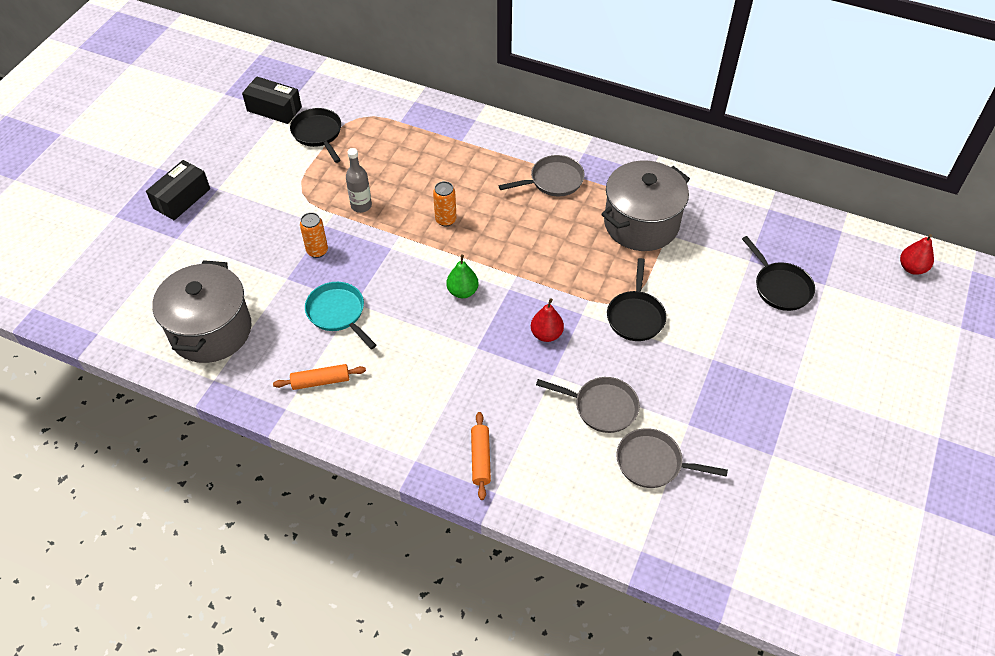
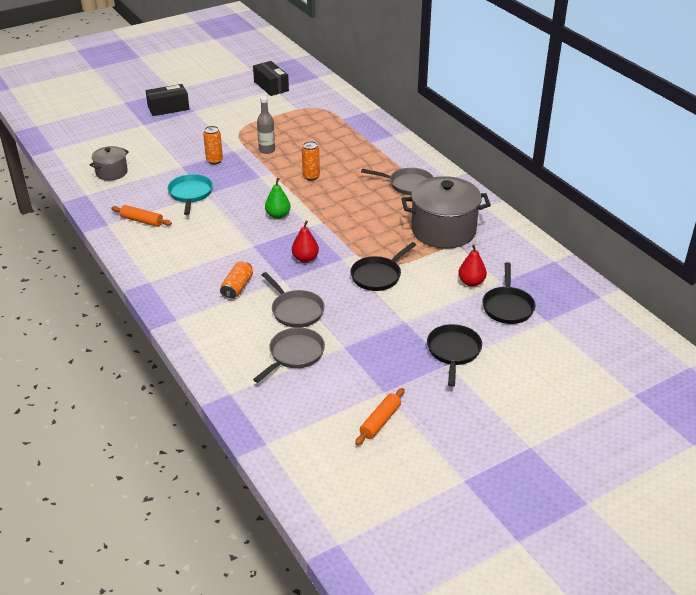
camera: 35 degrees right, 15 degrees down
(211, 330) = (111, 172): grey pot -> grey pot, size x0.53
(318, 134) = (283, 107): black pan -> black pan (453, 352)
(480, 459) = (187, 299): orange rolling pin -> orange rolling pin (380, 421)
(515, 412) = (237, 287): none -> orange can
(653, 463) = (294, 355): grey pan -> grey pan turned 75 degrees clockwise
(912, 268) = (635, 342): red pear -> red pear (471, 282)

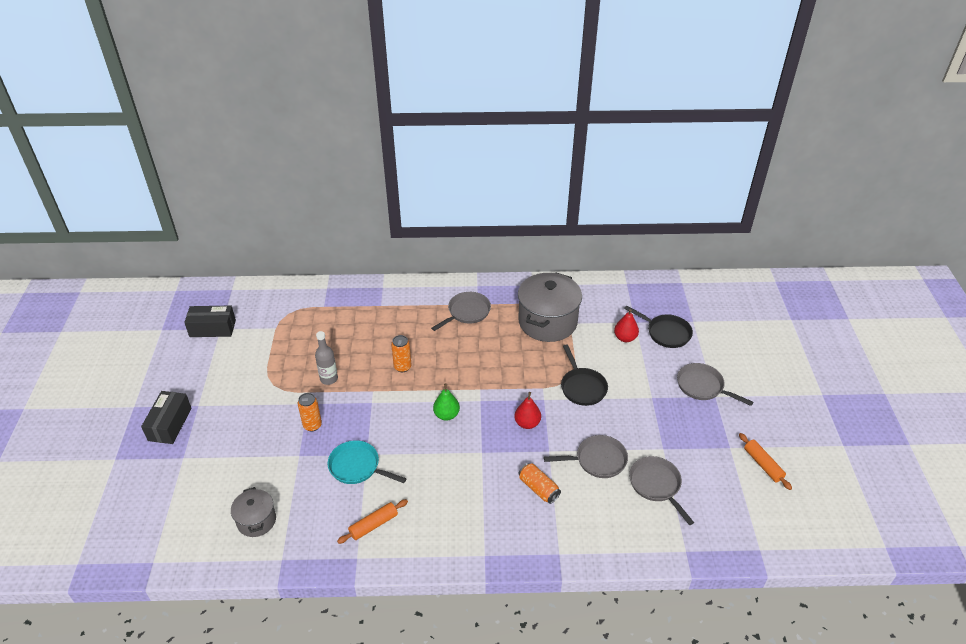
camera: 60 degrees left, 5 degrees up
(453, 352) = (703, 386): black pan -> grey pan

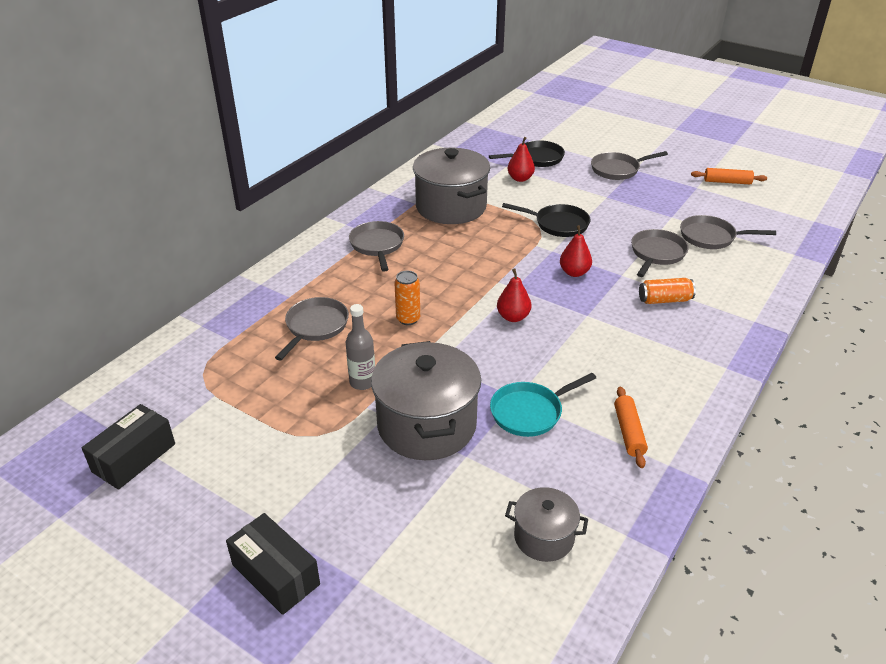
camera: 55 degrees left, 5 degrees down
(312, 425) = (427, 425): orange can -> grey pot
(362, 332) = (315, 327): none -> grey pan
(446, 415) = (513, 317): green pear -> red pear

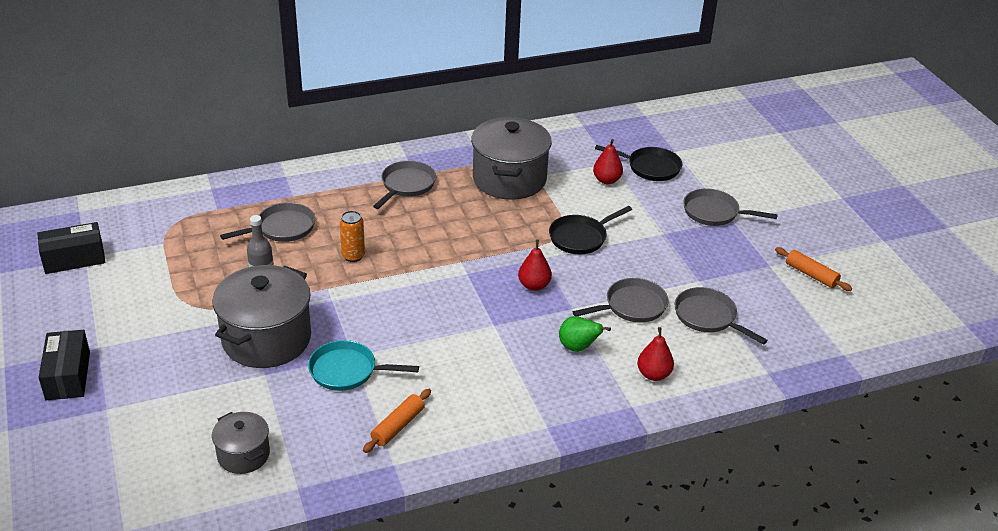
camera: 35 degrees right, 0 degrees up
(513, 317) = (433, 295): red pear -> red pear (653, 374)
(558, 224) = (580, 237): black pan -> black pan turned 90 degrees clockwise
(664, 300) = (578, 347): orange can -> green pear

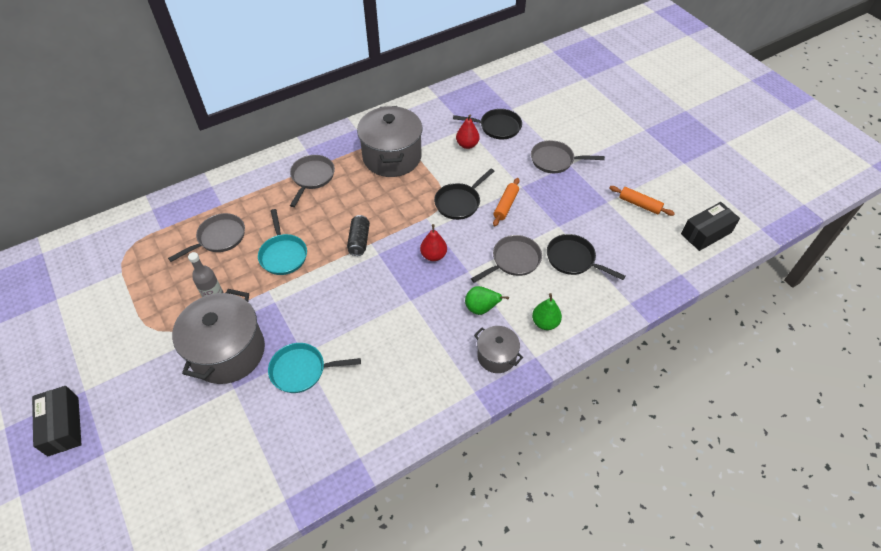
camera: 10 degrees left, 15 degrees up
(74, 259) = (47, 302): black box -> black box (706, 233)
(243, 455) = (232, 475): grey pot -> grey pot (496, 356)
(353, 256) = (283, 254): orange can -> turquoise pan
(397, 426) = (355, 417): orange rolling pin -> orange rolling pin (505, 205)
(447, 257) = (359, 241): none -> black can
(653, 374) = (545, 322): red pear -> green pear
(708, 317) = (573, 259): grey pan -> black pan

